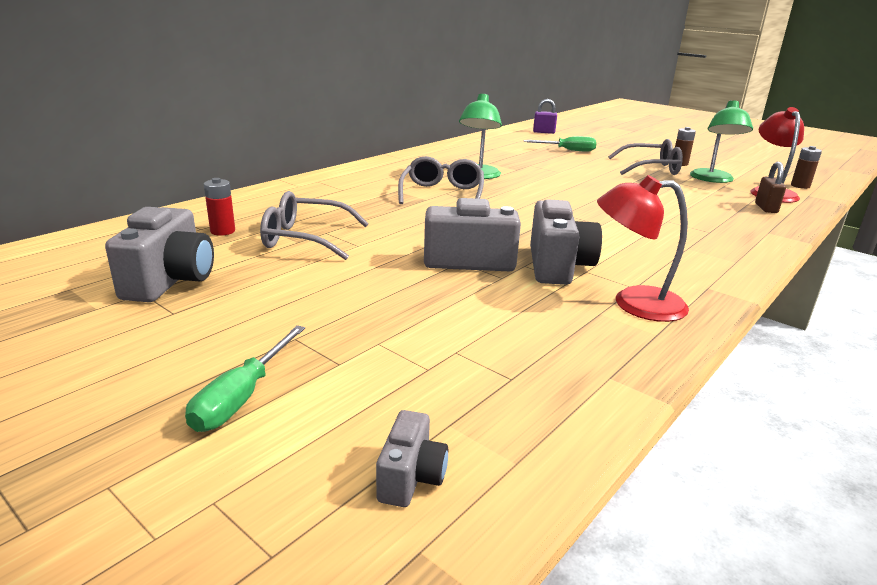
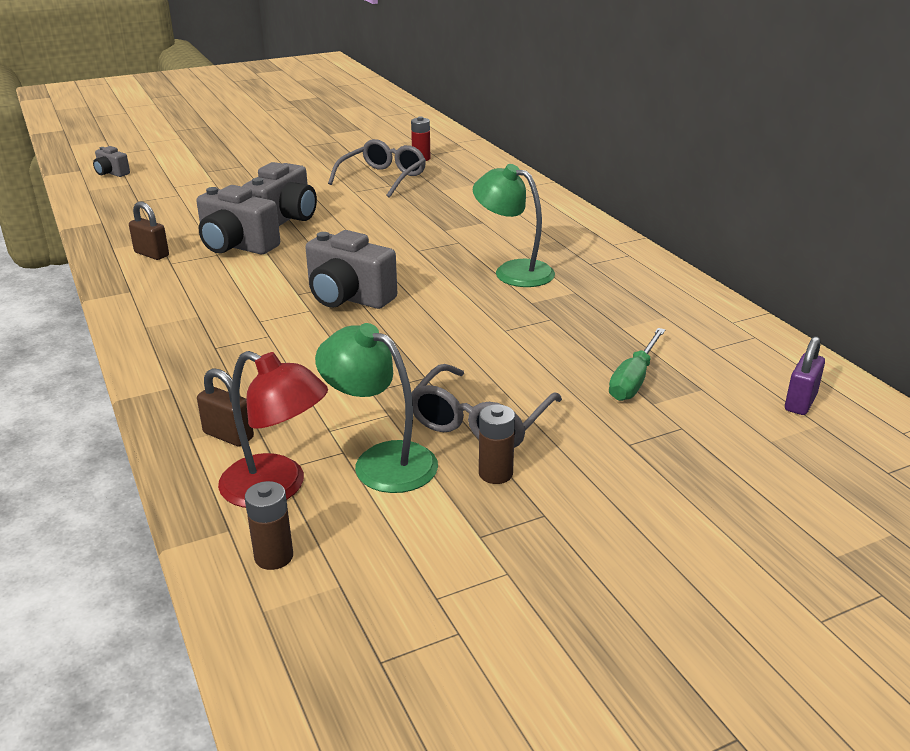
camera: 115 degrees right, 5 degrees up
(170, 281) = (347, 146): grey camera -> grey camera (348, 298)
(242, 397) = (205, 154): green screwdriver -> none
(442, 193) = (457, 240): grey glasses -> none
(634, 303) = (151, 254): red lamp -> brown padlock

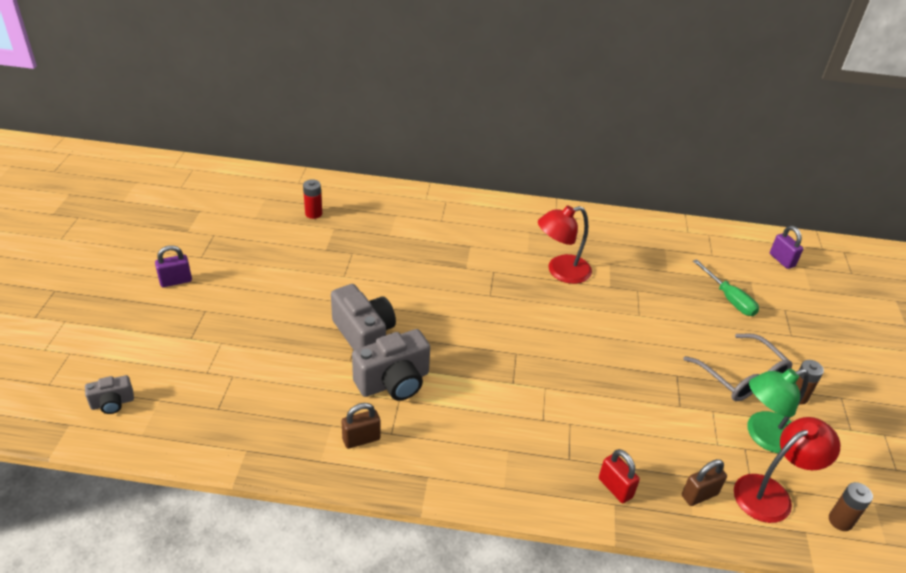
camera: 60 degrees left, 10 degrees up
(194, 382) = (615, 488): none -> red padlock
(264, 148) = (176, 281): none -> purple padlock
(348, 298) = (541, 361): grey camera -> none
(383, 178) = (333, 250): grey glasses -> none
(513, 271) = (561, 271): green lamp -> red lamp

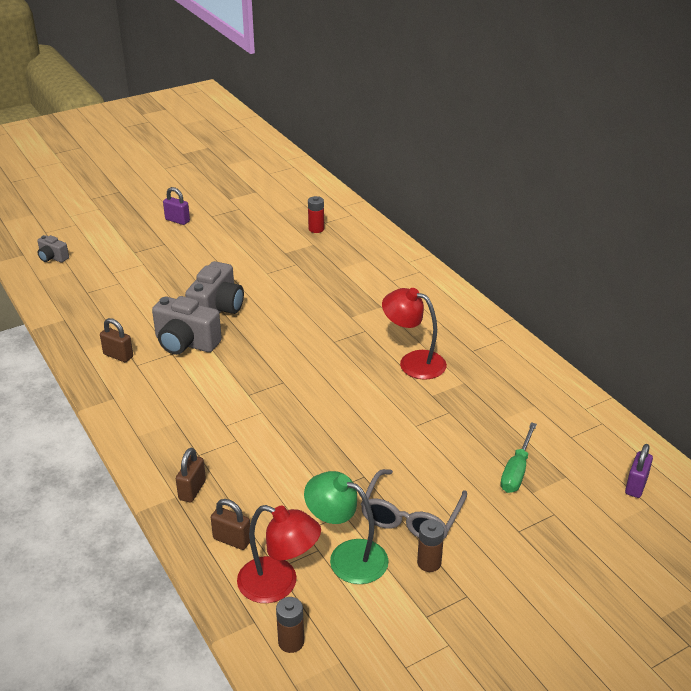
camera: 55 degrees right, 5 degrees down
(615, 488) = (192, 490): red padlock -> brown padlock

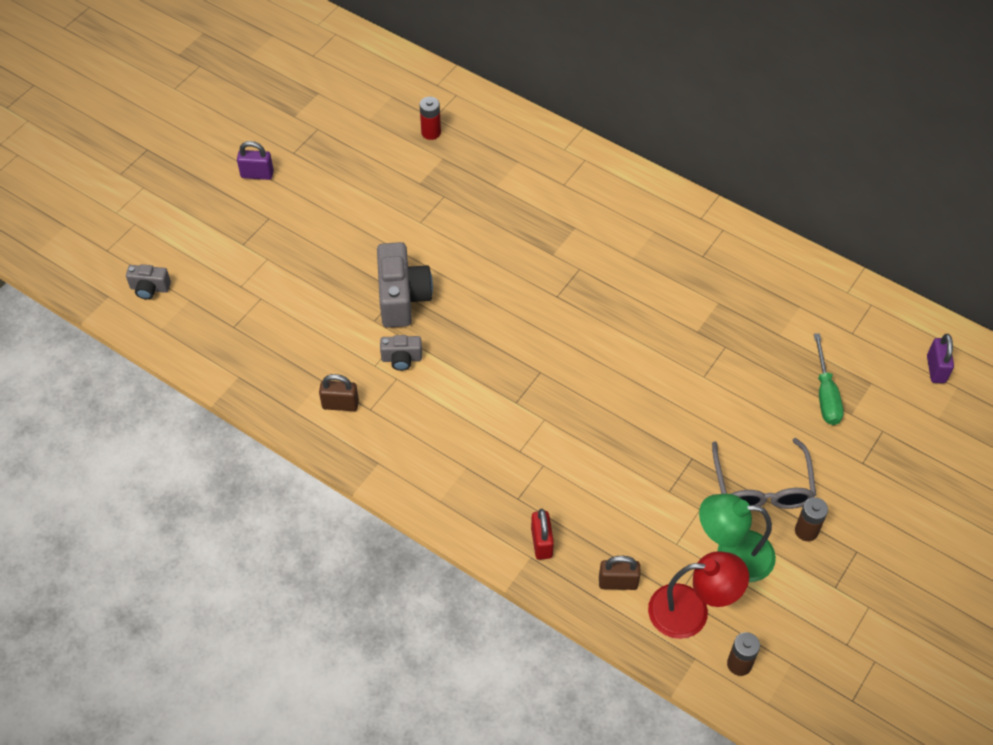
camera: 25 degrees left, 20 degrees up
(185, 343) = (401, 359): grey camera -> grey camera, size x0.53
(192, 490) = (541, 543): brown padlock -> red padlock
(413, 362) = (654, 294): red lamp -> none

